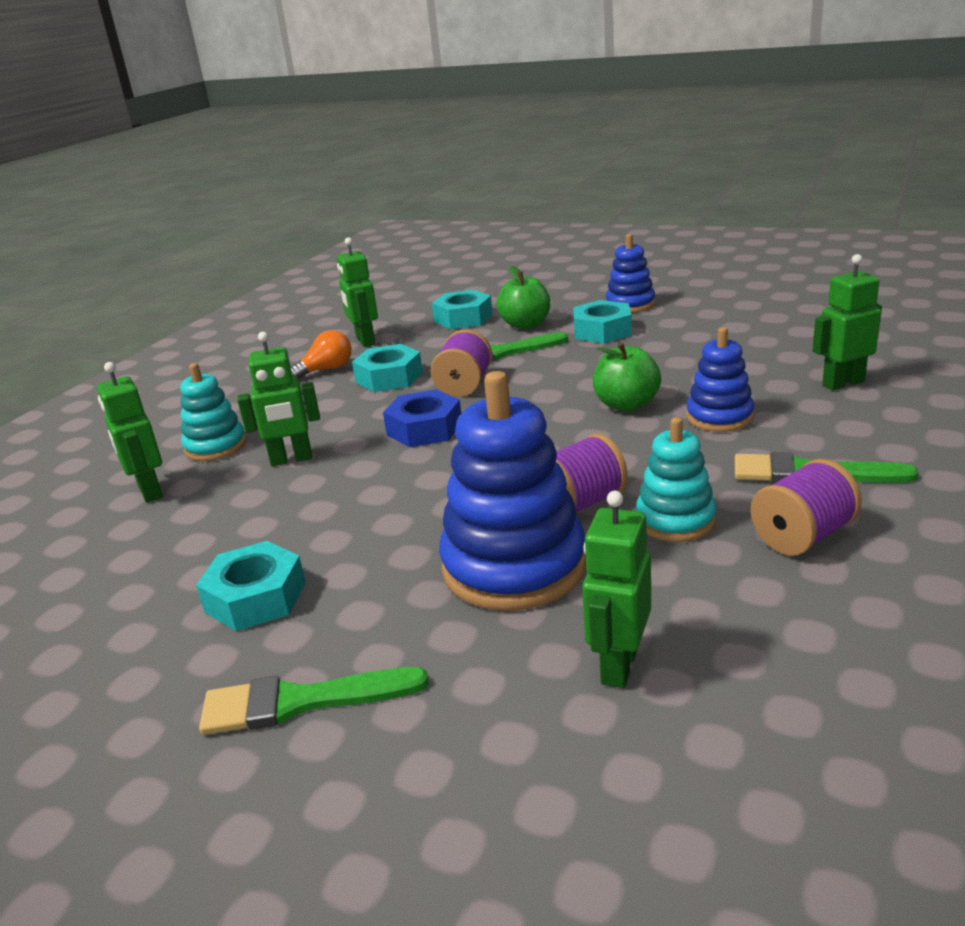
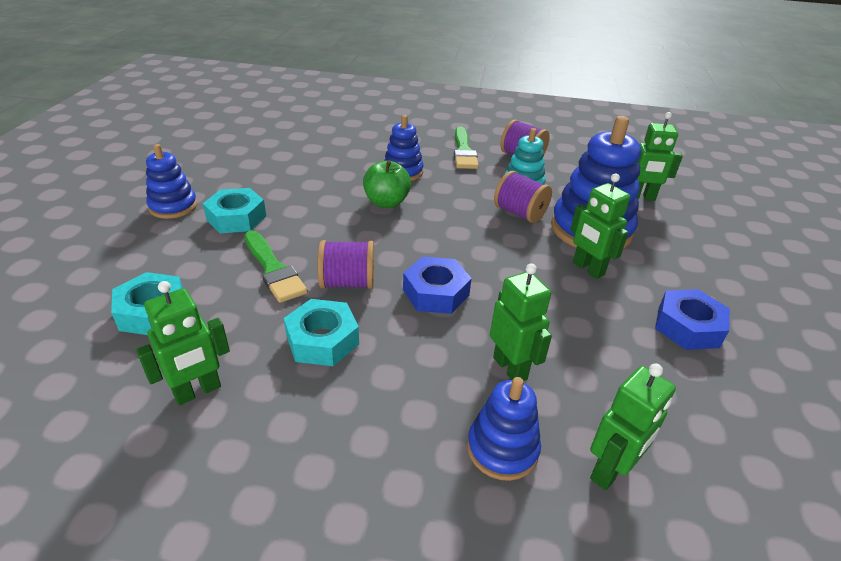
camera: 110 degrees left, 10 degrees up
(216, 446) = (502, 449): turquoise stacking toy -> blue stacking toy
(256, 597) = (688, 327): turquoise nut -> blue nut
(301, 702) = (741, 282): green brush -> none
(326, 370) = (290, 406): orange light bulb -> none
(525, 325) = (199, 262): green apple -> none
(843, 383) = (356, 137): green robot -> green robot (588, 269)

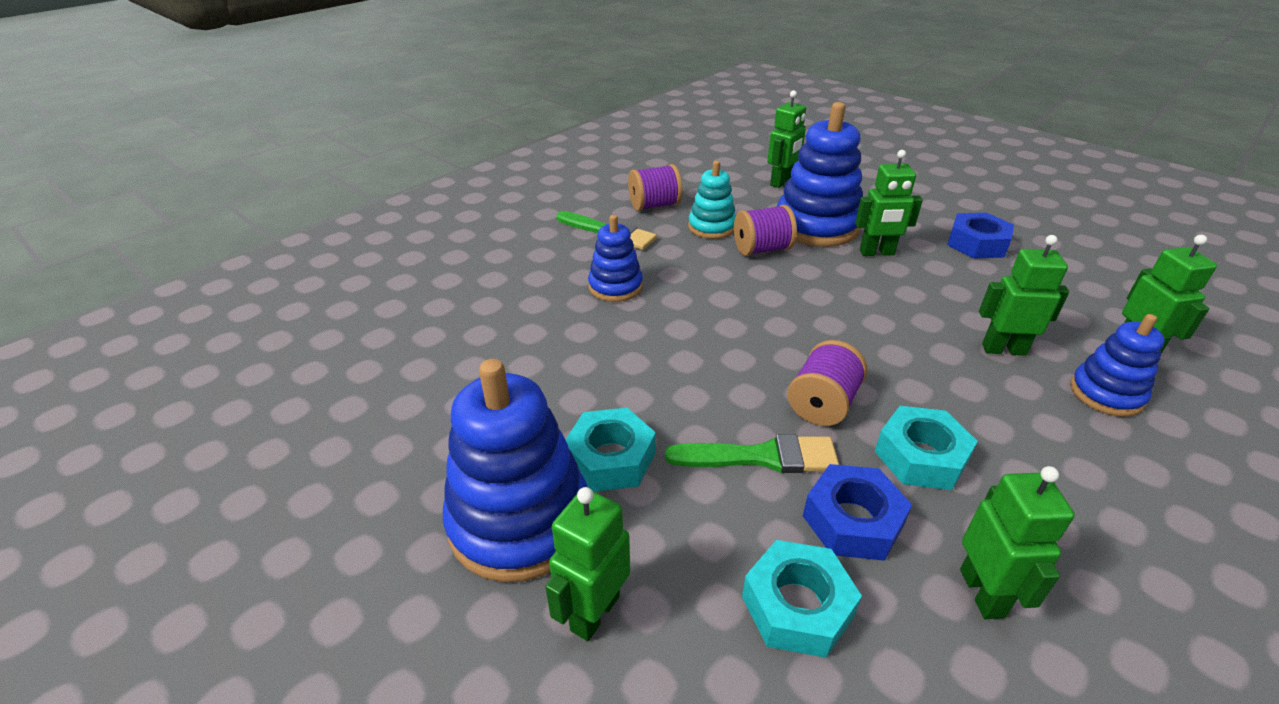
camera: 55 degrees left, 0 degrees up
(122, 246) = (594, 612): none -> green robot
(173, 206) = (520, 521): blue stacking toy -> blue stacking toy, size x1.76
(386, 202) = (674, 321): green apple -> none
(436, 292) = (871, 349): blue nut -> blue nut (852, 520)

